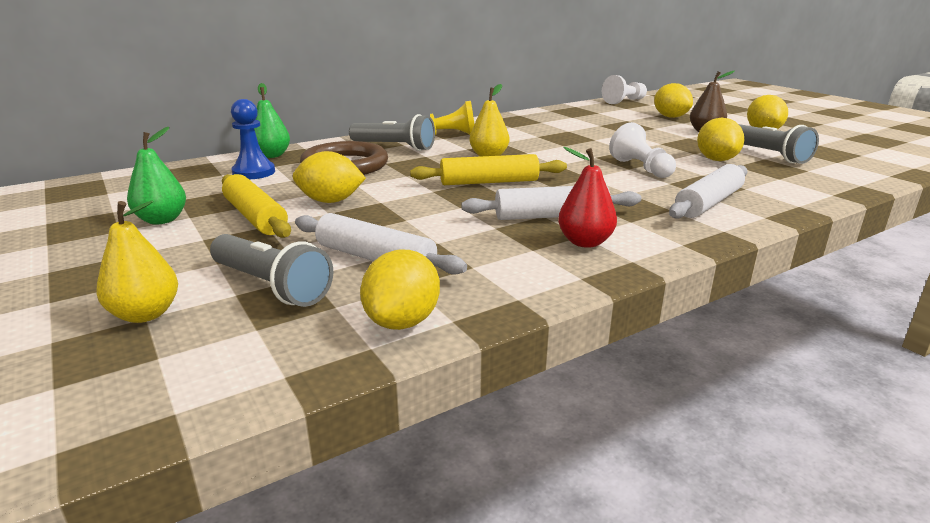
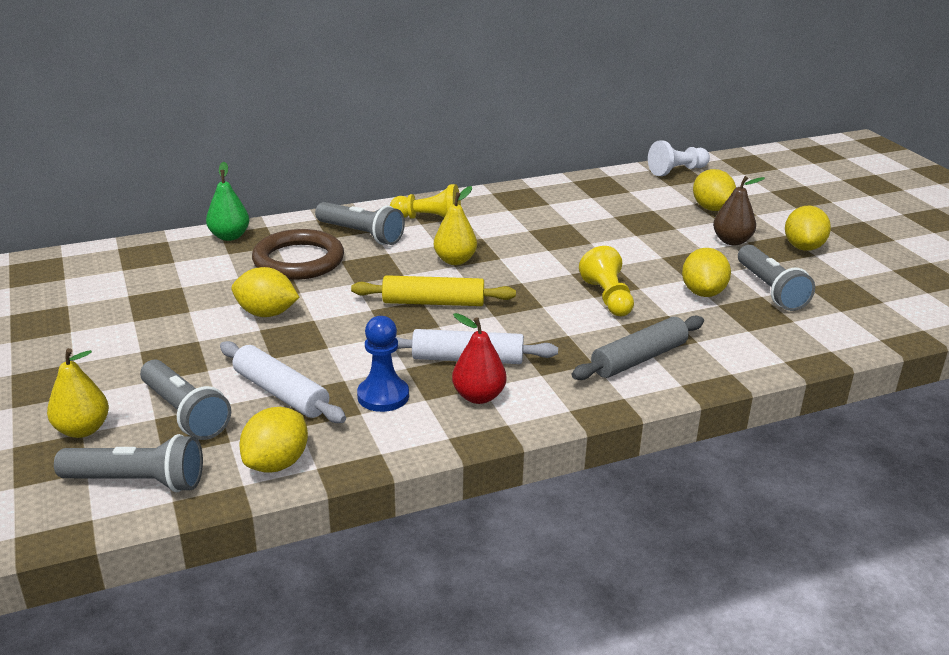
camera: 10 degrees right, 5 degrees up
(162, 220) = (109, 322): green pear -> none
(230, 361) = (137, 482): none -> grey flashlight
(254, 172) = (205, 262): blue pawn -> blue pawn (383, 396)
(255, 217) = (191, 328): yellow rolling pin -> none
(641, 168) = (607, 298): white pawn -> yellow pawn
(708, 203) = (639, 359): white rolling pin -> grey rolling pin

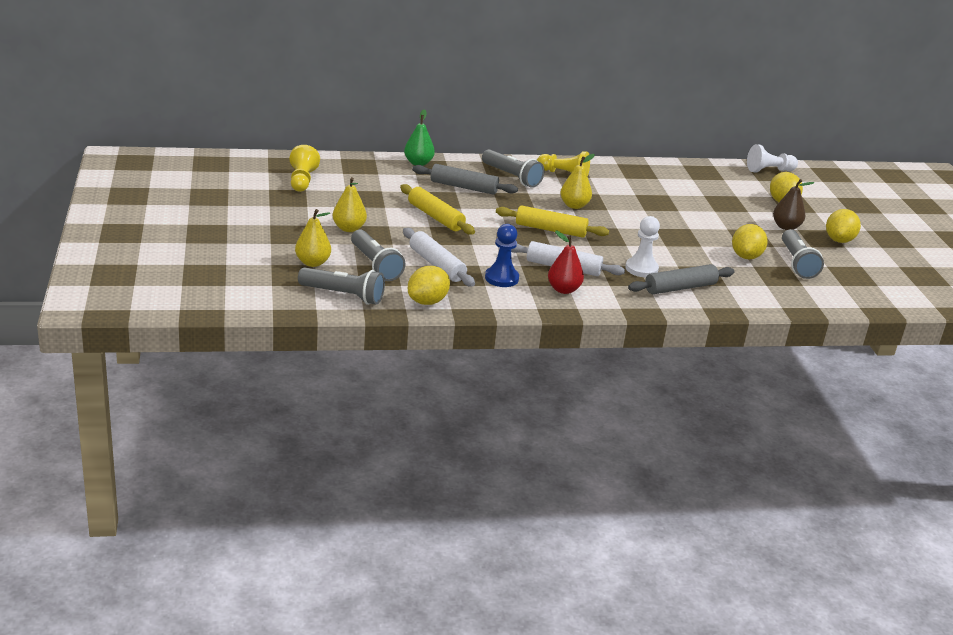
camera: 10 degrees right, 0 degrees up
(138, 357) = (349, 228): none -> yellow pear
(266, 313) = (435, 217): yellow lemon -> yellow rolling pin
(298, 260) = (463, 187): brown ring -> grey rolling pin
(576, 339) = (641, 269): none -> white pawn
(607, 298) = (675, 248): yellow pawn -> yellow pawn (302, 180)

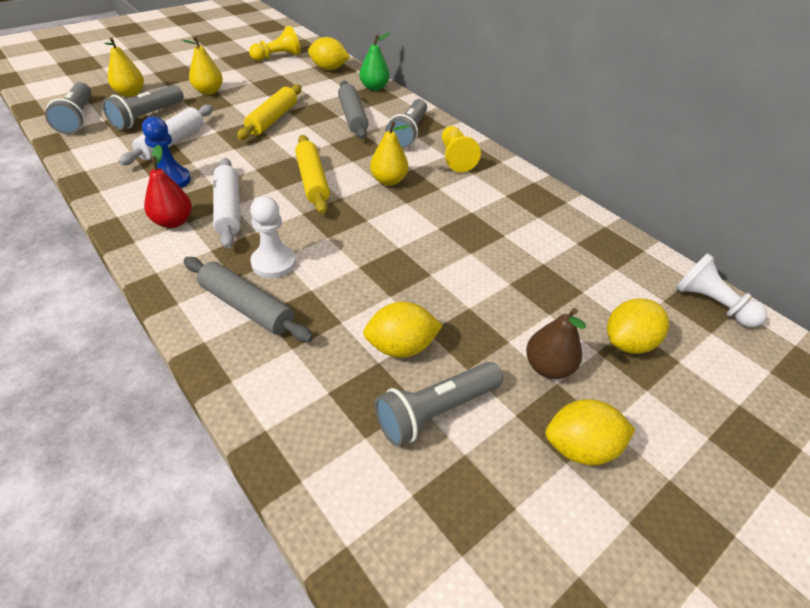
camera: 60 degrees right, 15 degrees up
(427, 301) = (90, 155): yellow lemon -> yellow lemon (329, 68)

